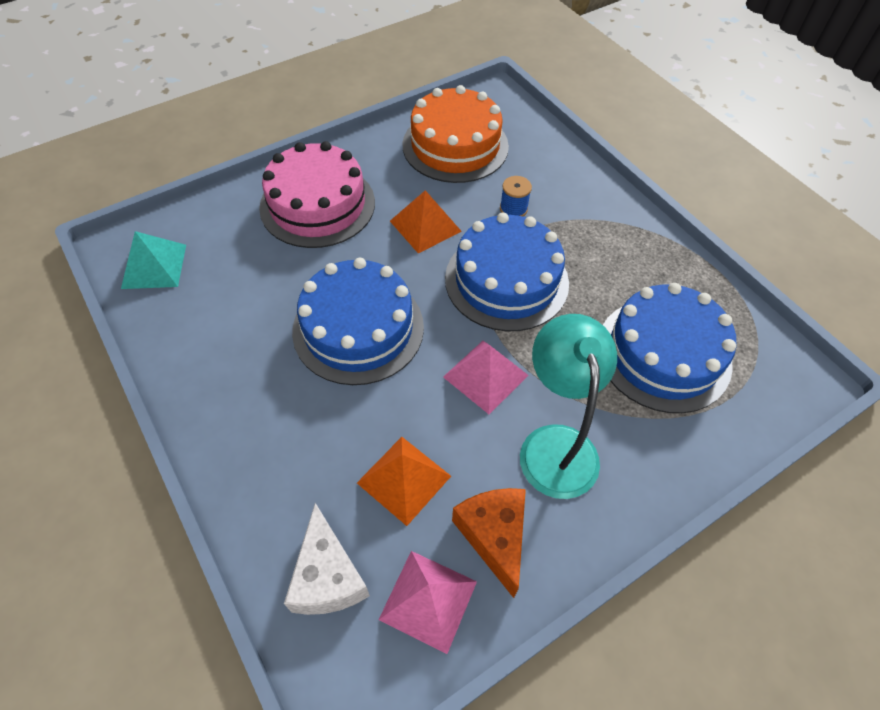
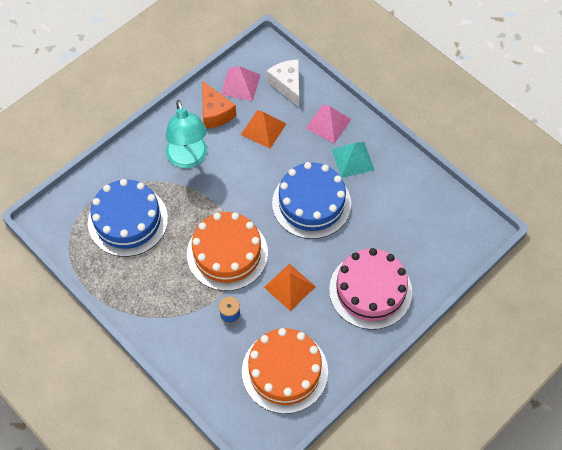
camera: 170 degrees right, 5 degrees up
(154, 266) = (454, 221): turquoise pyramid -> turquoise pyramid (352, 159)
(485, 376) = (231, 188): pink pyramid -> pink pyramid (328, 123)
(506, 280) = (227, 253): blue cake -> orange cake

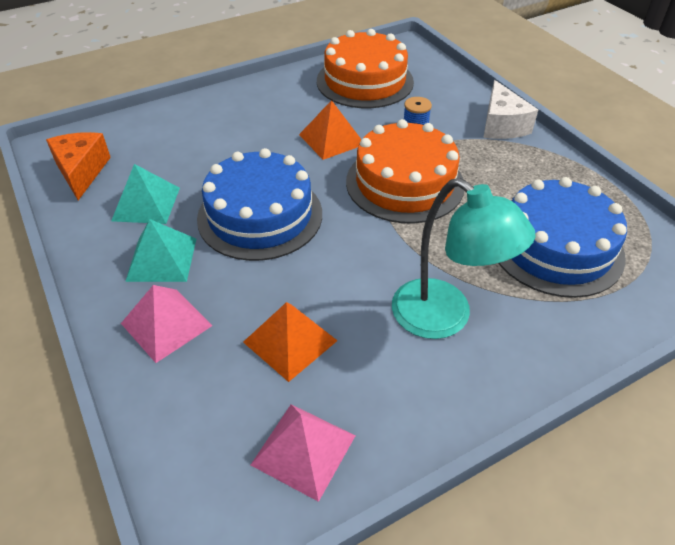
camera: 165 degrees left, 15 degrees down
(188, 159) = (444, 318): turquoise lamp -> turquoise lamp turned 135 degrees clockwise
(215, 113) = (376, 395): orange cheese -> orange cheese (82, 171)
(287, 85) = (203, 422): white cheese -> white cheese (501, 125)
(370, 290) = (234, 121): pink cake -> none
(386, 196) = (146, 204): none -> turquoise pyramid

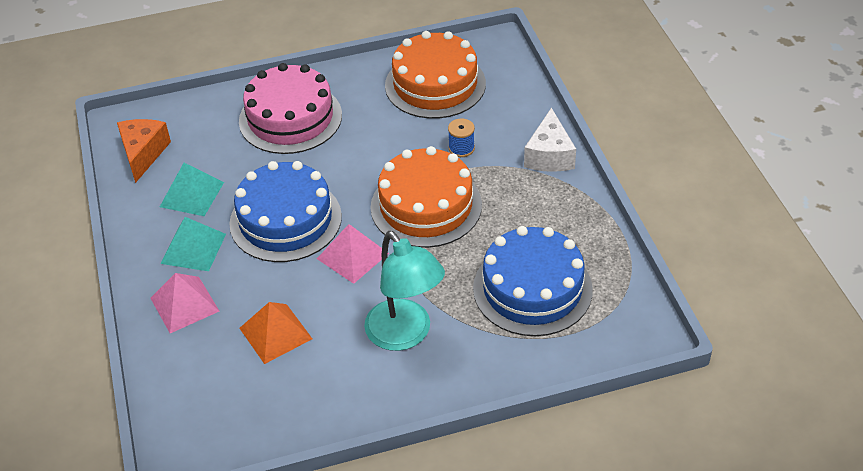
camera: 15 degrees right, 0 degrees up
(233, 122) = (290, 118): none -> pink cake
(304, 450) = (259, 413): pink pyramid -> pink pyramid (352, 256)
(331, 139) = (376, 149): orange pyramid -> none

